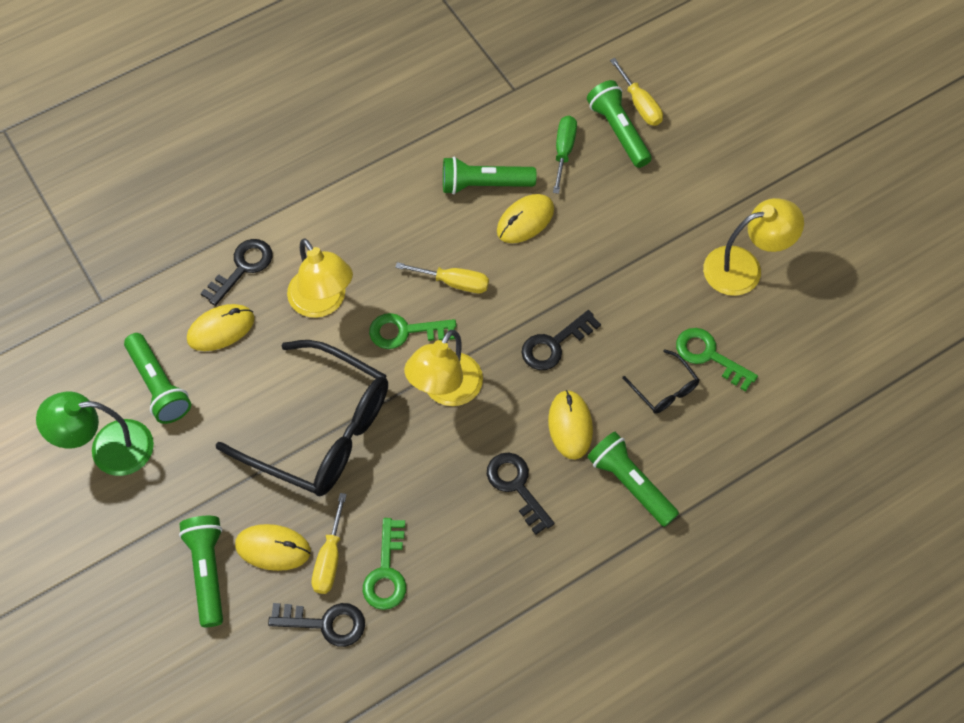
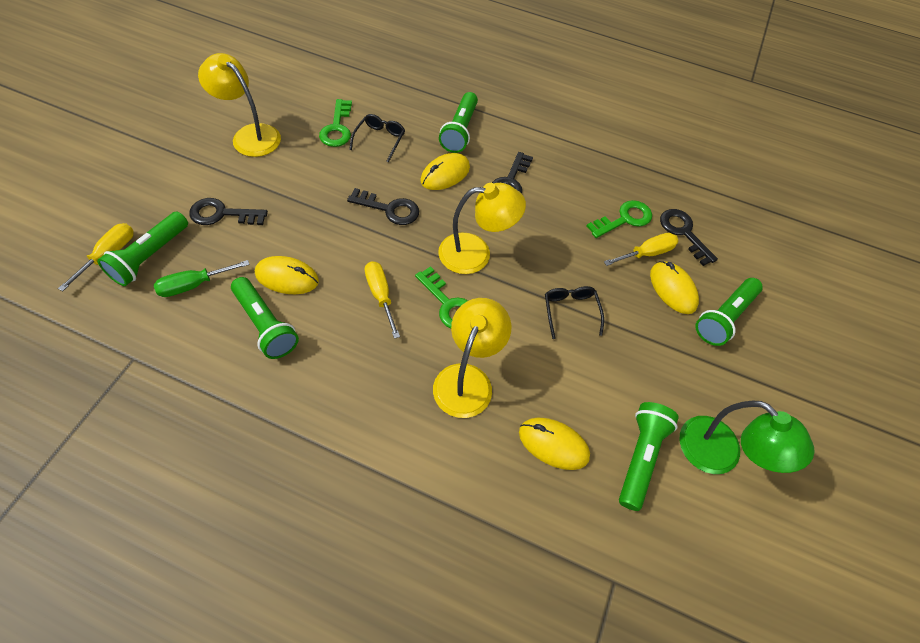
camera: 130 degrees left, 5 degrees down
(242, 268) = (483, 470): black key -> black key (222, 214)
(323, 431) = (570, 310): black glasses -> black glasses, size x0.42

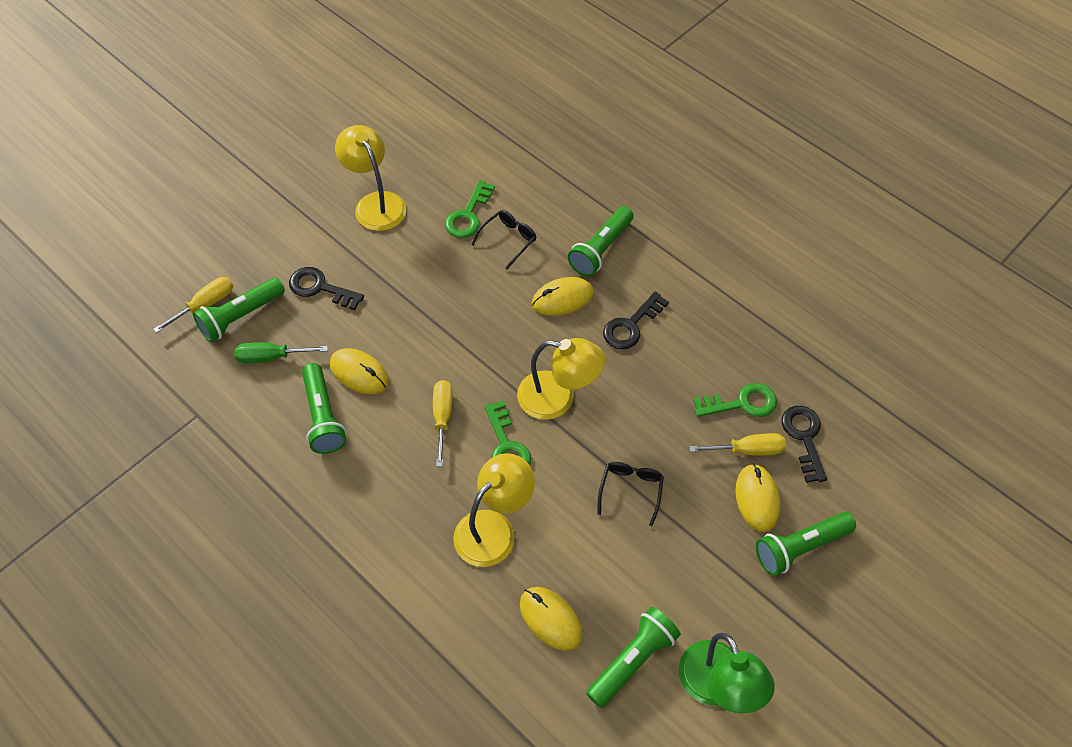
camera: 25 degrees right, 0 degrees up
(389, 209) = (487, 324): black key -> none

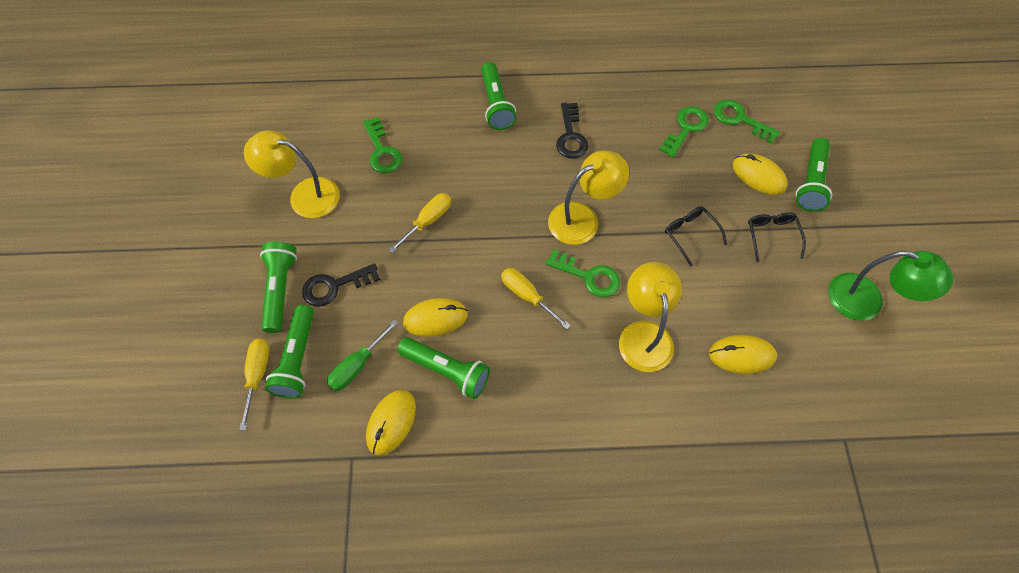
camera: 45 degrees left, 5 degrees up
(508, 239) = (429, 145): black glasses -> black glasses (771, 235)
(562, 298) = (510, 154): yellow mouse -> yellow mouse (391, 422)
(632, 660) = (811, 332): green flashlight -> green flashlight (280, 290)
(747, 450) = (721, 153): yellow screwdriver -> yellow screwdriver (428, 221)
(804, 438) = (739, 119): black key -> green key

